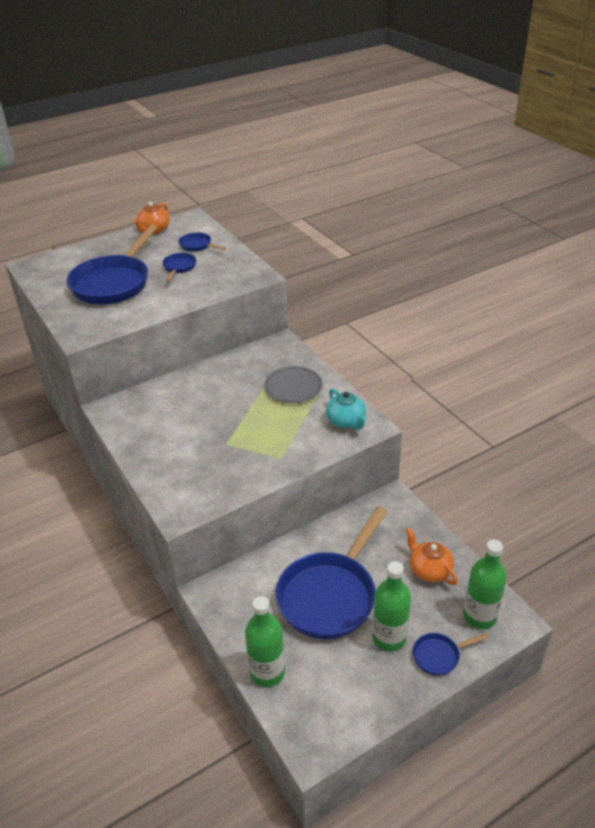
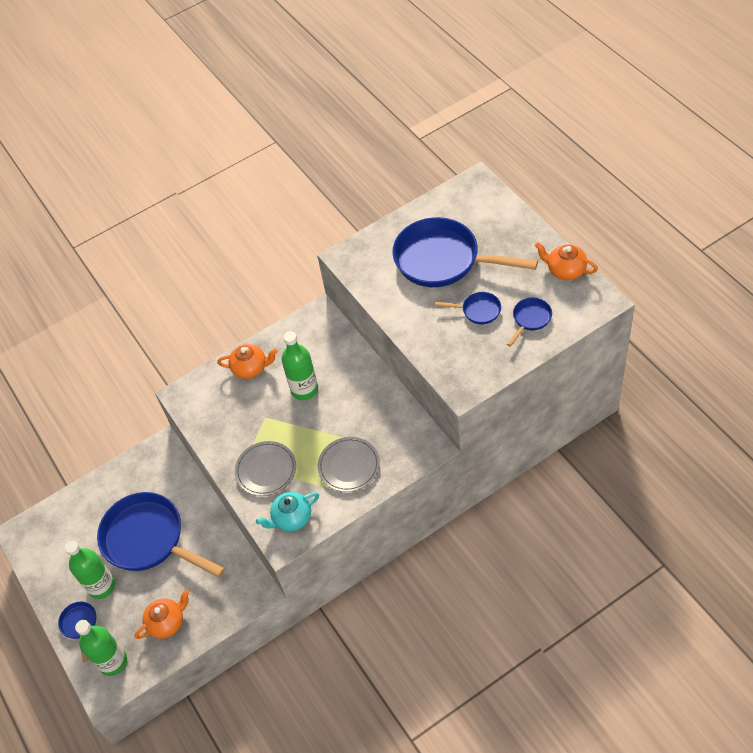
camera: 95 degrees right, 15 degrees up
(159, 457) = (250, 368): none -> orange teapot
(267, 672) = (84, 498): green bottle -> green bottle (304, 389)
(290, 441) = (266, 470): none -> grey plate

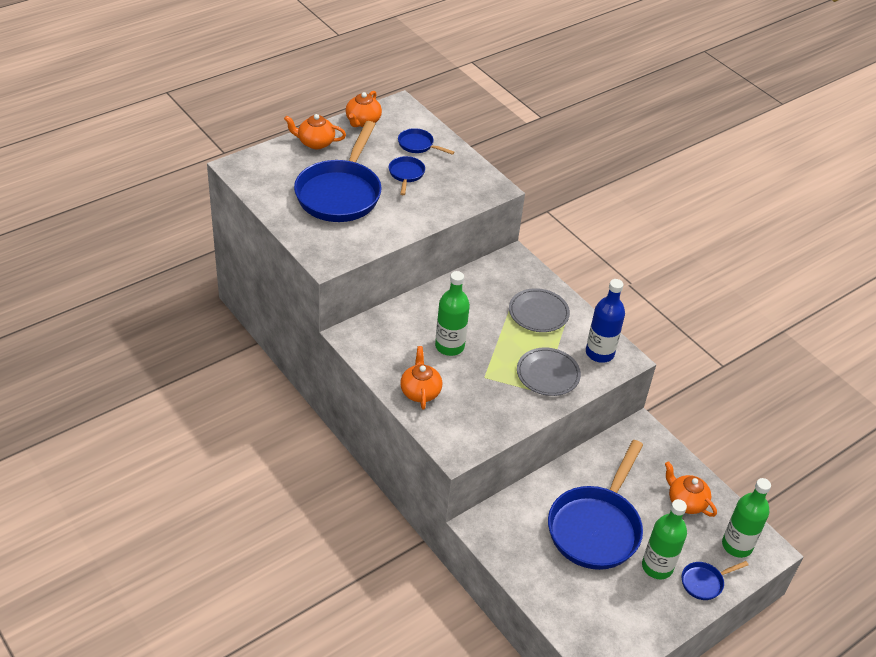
camera: 105 degrees left, 10 degrees down
(291, 518) = (599, 353): turquoise teapot -> blue bottle
(522, 235) = (315, 143): none -> orange teapot

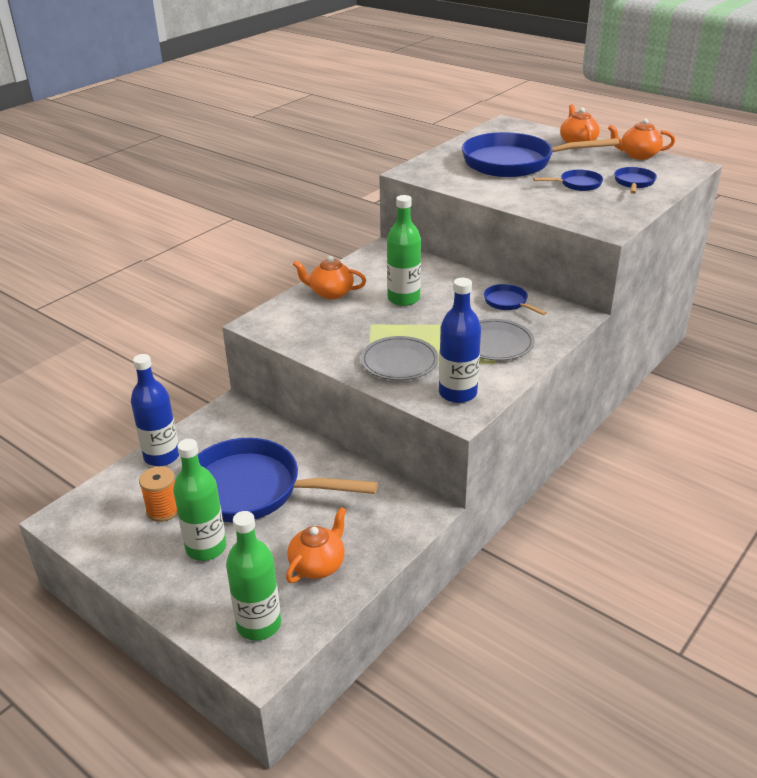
camera: 80 degrees right, 10 degrees down
(420, 391) = (330, 293): orange teapot -> orange teapot turned 150 degrees counterclockwise
(536, 586) = (162, 456): none -> blue bottle
(608, 591) = (163, 510): none -> orange spool
(704, 582) = (190, 595): blue pan -> blue pan (508, 303)

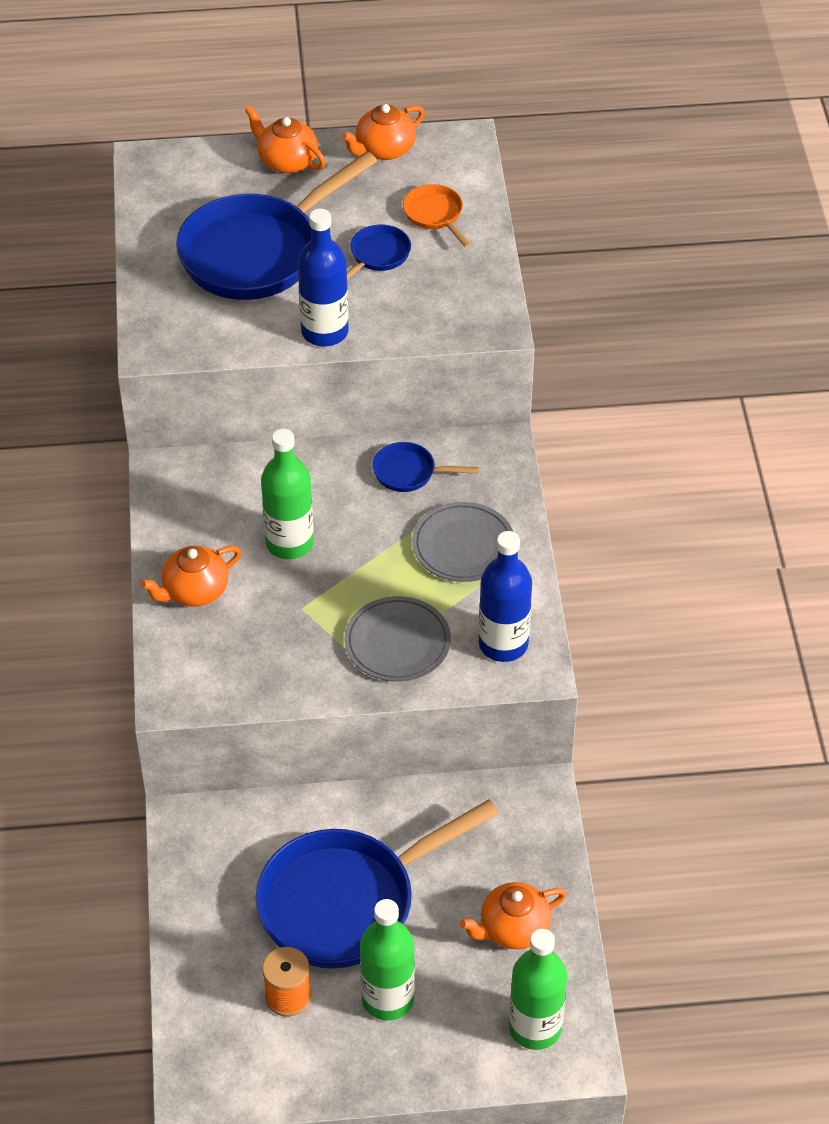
camera: 45 degrees left, 15 degrees up
(162, 456) = (194, 940): blue bottle -> blue bottle (324, 332)
(318, 564) = (513, 928): orange teapot -> orange teapot turned 105 degrees counterclockwise
(634, 183) = (435, 215): blue pan -> orange pan

